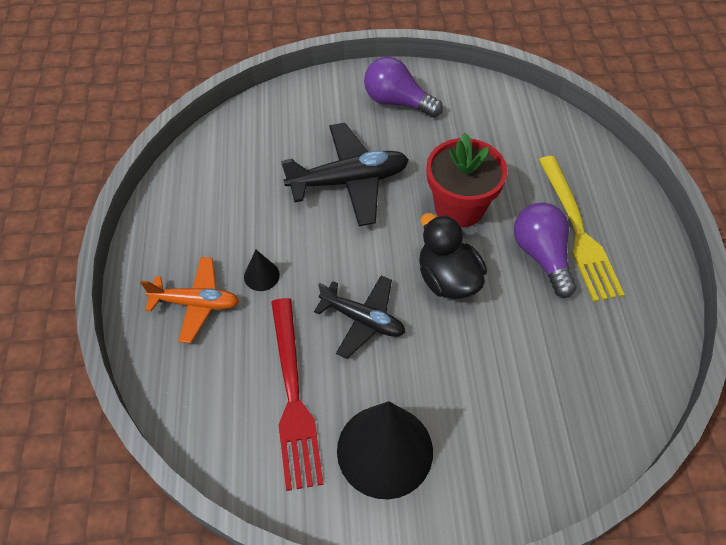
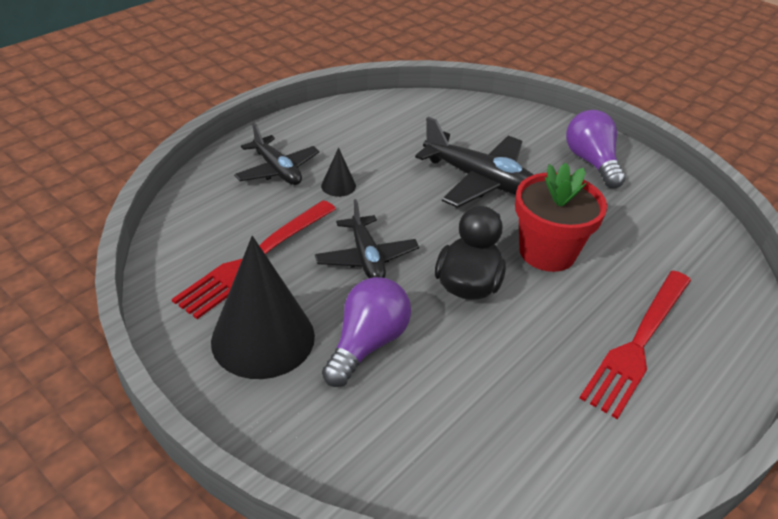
camera: 45 degrees right, 15 degrees down
(196, 303) = (277, 170): orange plane -> black plane
(541, 256) = (575, 332): purple light bulb -> purple light bulb (367, 344)
(578, 232) = (638, 343): yellow fork -> red fork

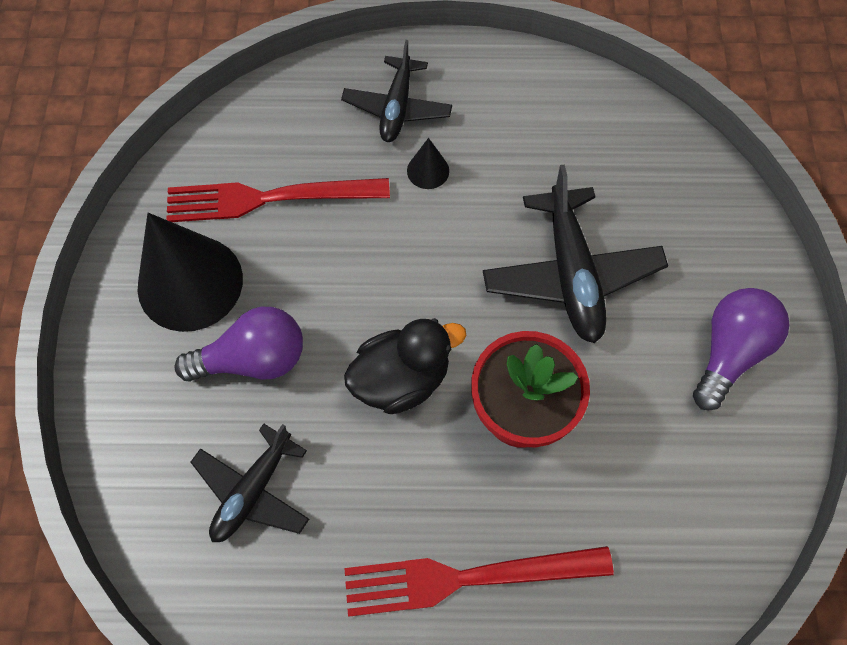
camera: 50 degrees right, 25 degrees up
(366, 258) = (354, 274): black plane -> black plane (253, 490)

